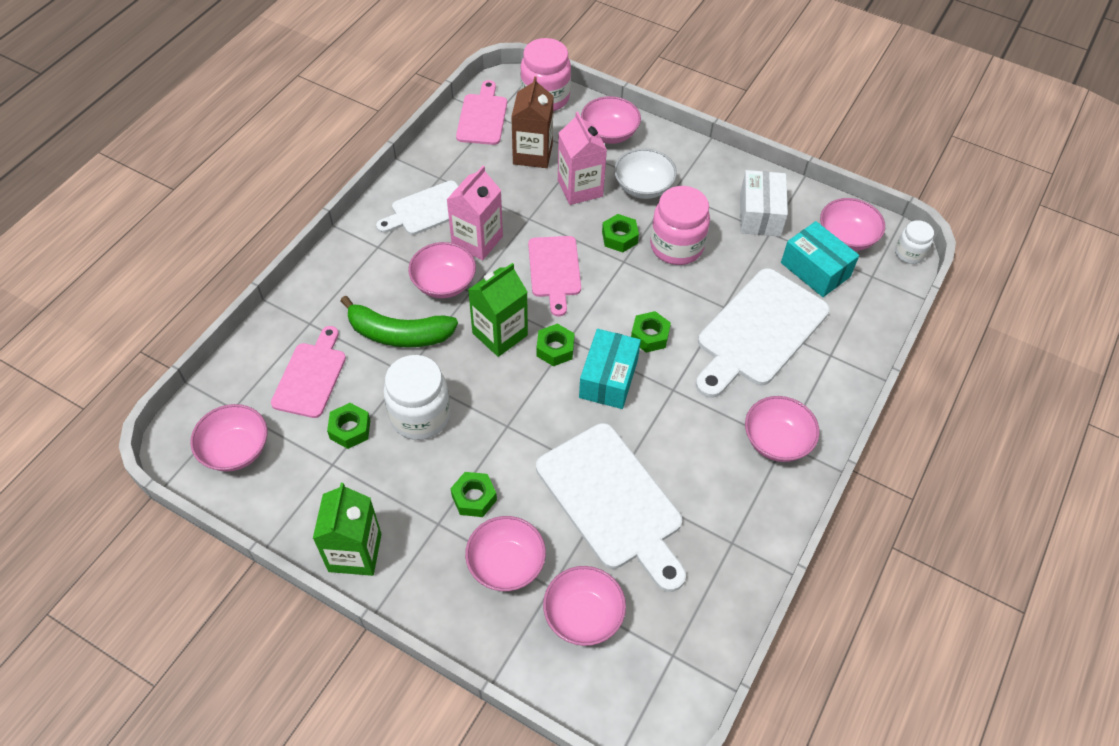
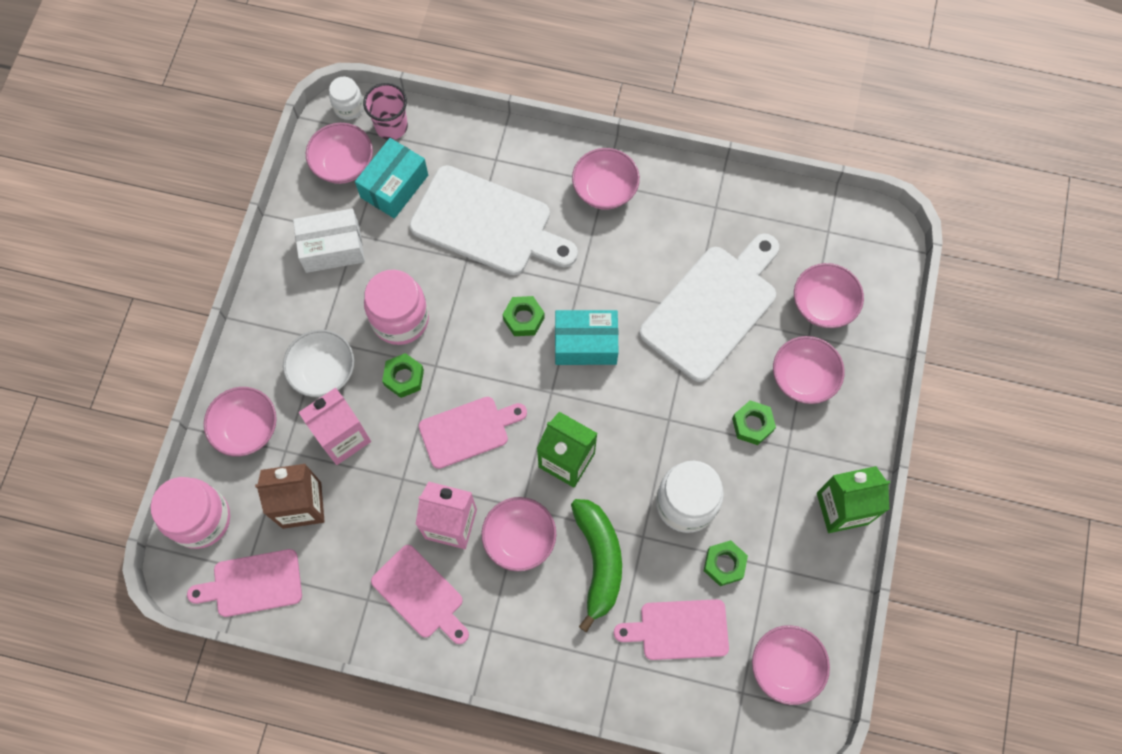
camera: 105 degrees left, 15 degrees up
(428, 210) = (420, 594): white cutting board -> pink cutting board
(555, 349) = (567, 402): green nut -> none
(882, 281) = (391, 126): none -> pink cup

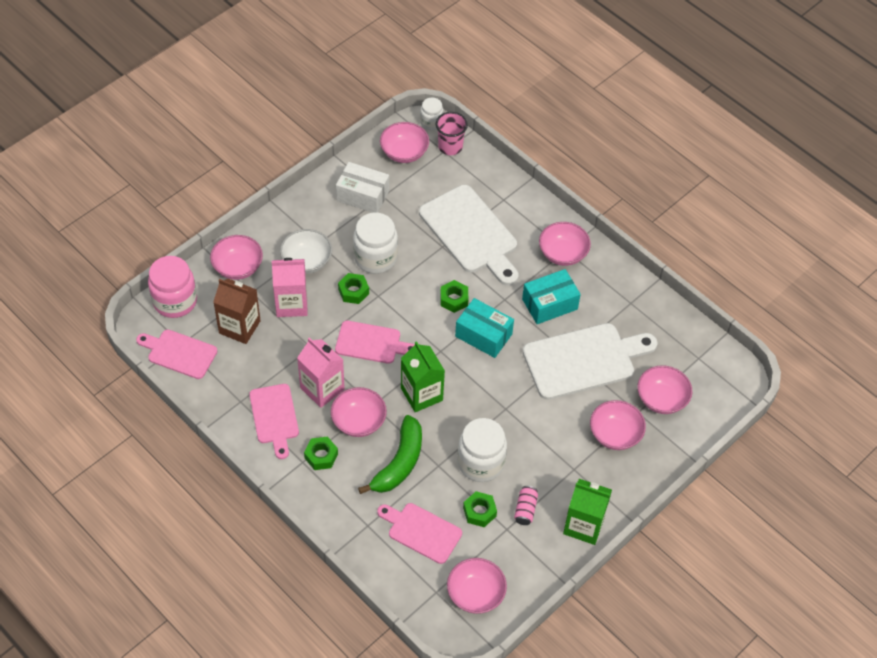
camera: 30 degrees right, 15 degrees down
(394, 186) = (427, 181): turquoise box -> turquoise box (549, 304)
(400, 319) = (375, 258): pink jar -> white jar
(752, 424) = (559, 442): green nut -> green nut (321, 456)
(770, 529) = (525, 509): none -> pink can

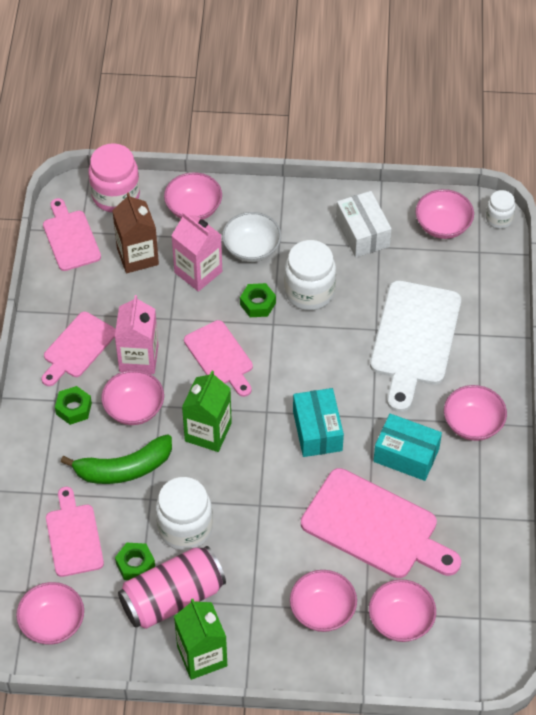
camera: 50 degrees right, 0 degrees up
(450, 147) = (489, 252): pink cup -> none
(454, 299) = (330, 380): green nut -> none
(525, 509) = (172, 598): pink can -> pink can, size x2.33
(584, 360) = (375, 527): white cutting board -> pink cutting board

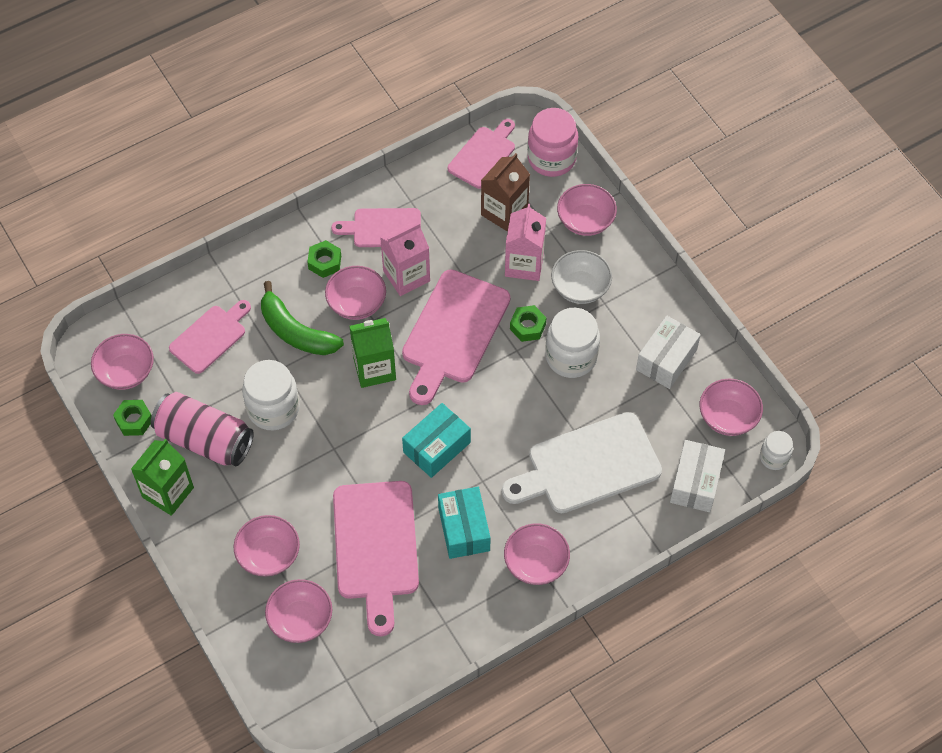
camera: 55 degrees right, 5 degrees up
(135, 565) = (215, 395): green nut -> green nut (134, 420)
(220, 357) = (453, 332): pink cutting board -> pink cutting board, size x1.66
(482, 279) = (695, 483): none -> white box

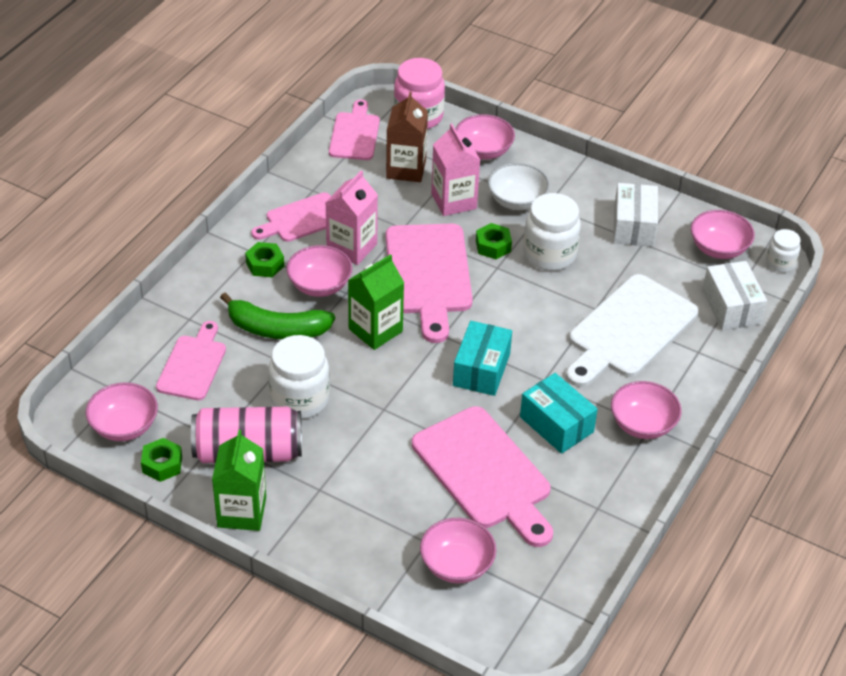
camera: 30 degrees left, 15 degrees down
(269, 554) = (384, 523): pink bowl -> none

